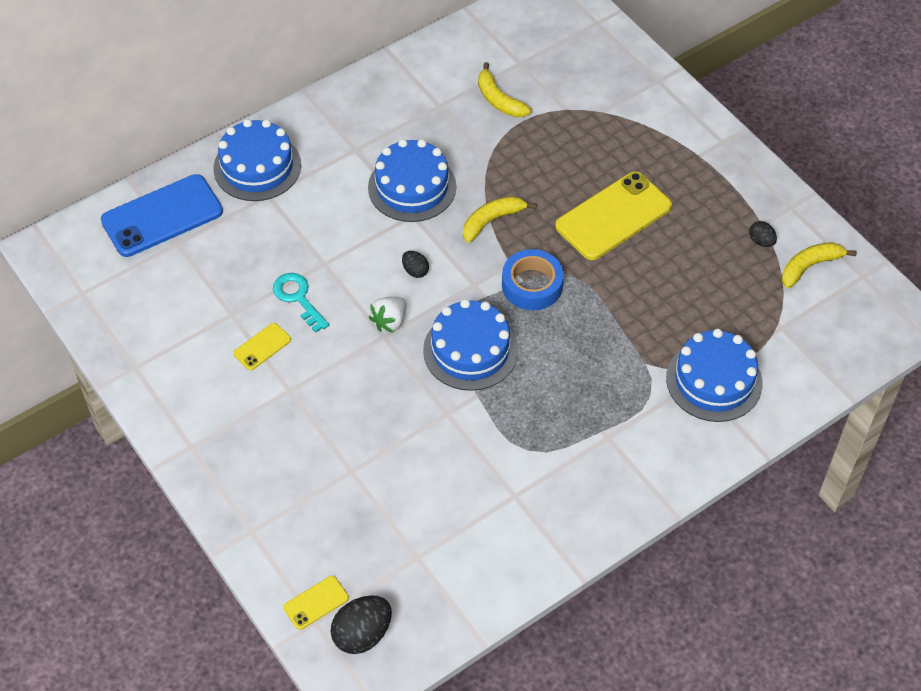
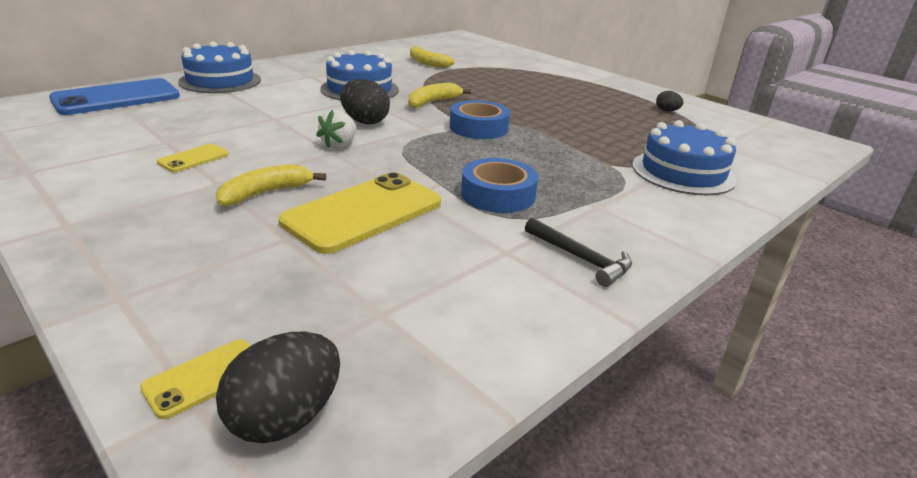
camera: 10 degrees left, 25 degrees down
(298, 298) = (243, 134): turquoise key -> none
(415, 271) = (365, 121): black egg -> black egg, size x1.84
(470, 350) = (426, 159): blue cake -> none
(525, 415) = (498, 195): none -> blue tape
(570, 506) = (580, 258): none -> black hammer
(613, 216) = (537, 101): yellow phone -> yellow phone (363, 213)
(809, 266) = (716, 120): yellow banana -> yellow banana (266, 193)

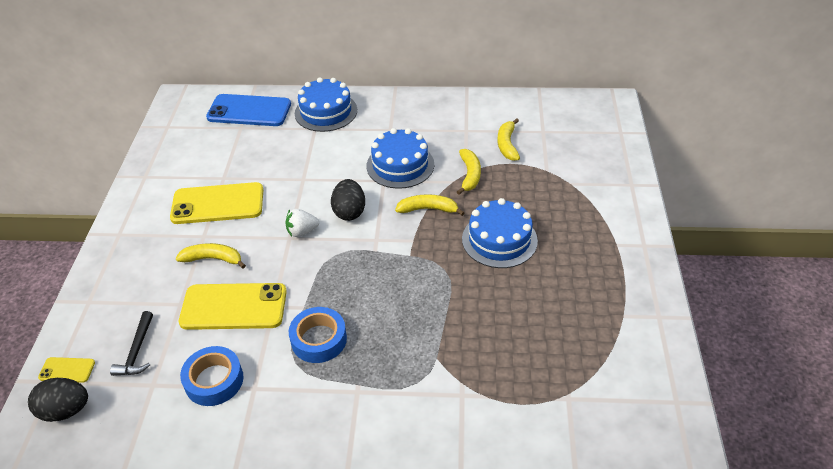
camera: 50 degrees right, 15 degrees up
(193, 158) = (218, 204): yellow phone -> yellow phone, size x2.15
(429, 80) = (469, 175): none -> yellow banana
(478, 128) = (412, 261): blue tape -> blue tape (214, 380)
(580, 258) = (280, 422): black hammer -> black hammer (137, 351)
(667, 111) = (610, 327): black egg -> none
(683, 172) = (475, 403): blue cake -> blue cake (499, 240)

